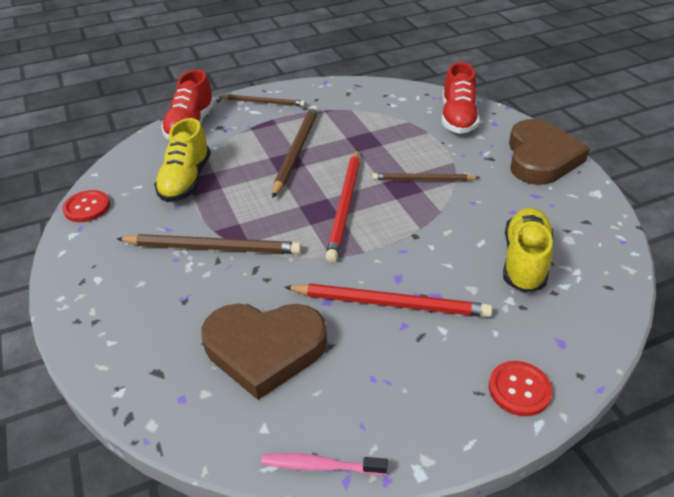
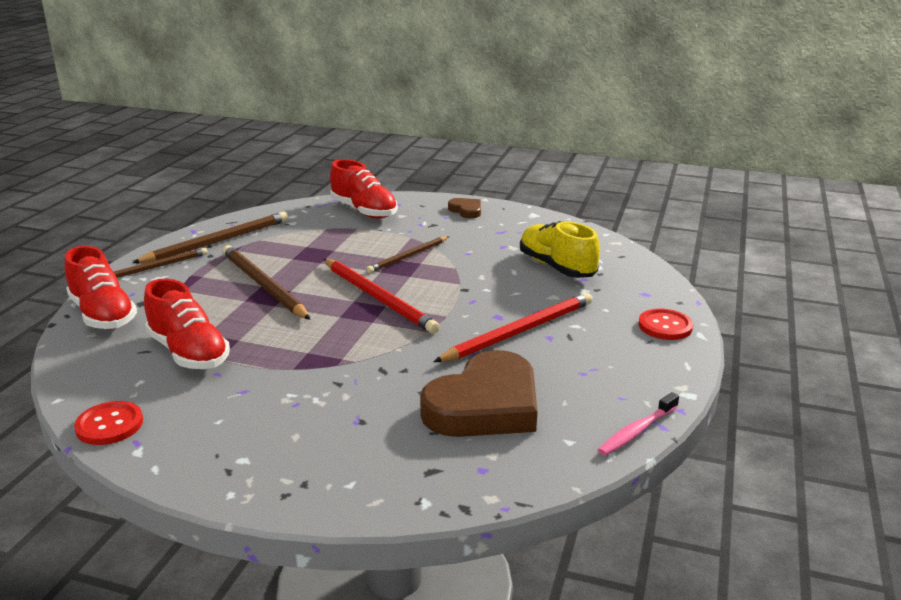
camera: 50 degrees left, 15 degrees down
(186, 180) = (188, 352): yellow shoe -> red shoe
(213, 248) = (316, 378): brown pencil -> brown pencil (218, 241)
(540, 158) = (466, 210): brown heart -> brown heart, size x0.45

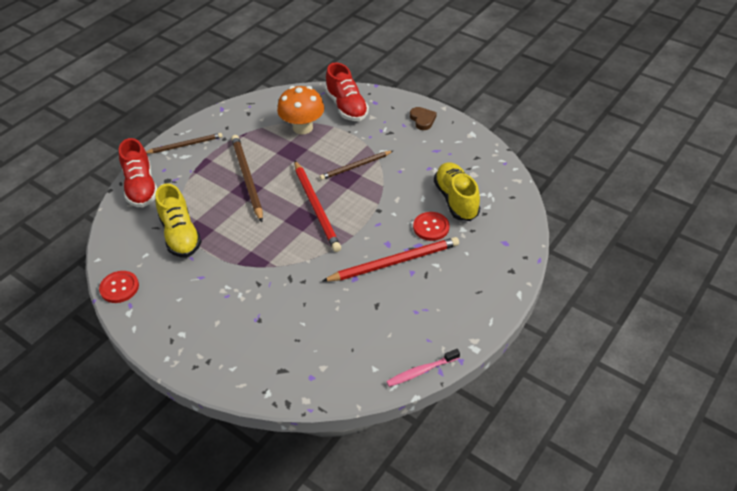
camera: 20 degrees right, 20 degrees up
(188, 352) = (180, 235): red shoe -> yellow shoe
(218, 241) = (234, 124): brown pencil -> none
(316, 233) = (302, 127): none -> orange mushroom
(485, 405) = (338, 325): brown heart -> none
(665, 326) = (498, 280): red button -> red button (431, 227)

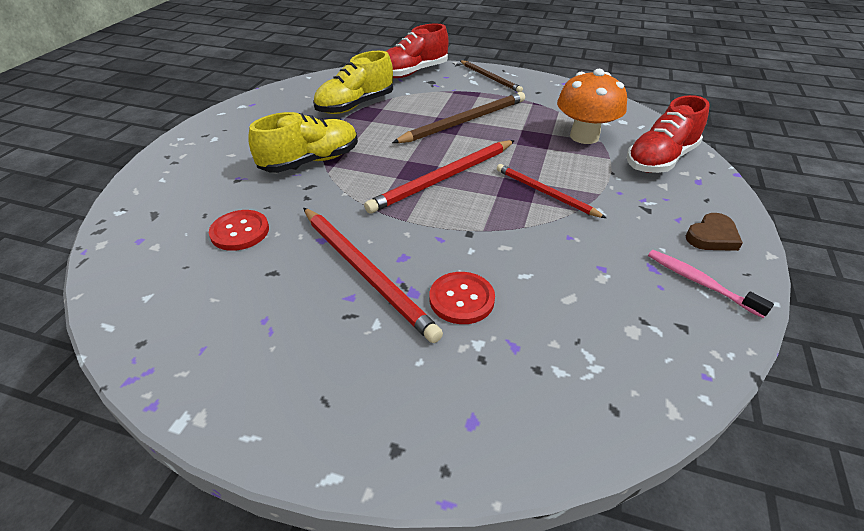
camera: 70 degrees right, 5 degrees down
(119, 288) = (273, 94): red button -> red button (240, 232)
(355, 166) = (545, 193): brown pencil -> red pencil
(421, 371) = (133, 353): pink toothbrush -> pink toothbrush (700, 282)
(456, 200) = (547, 319): yellow shoe -> yellow shoe (310, 161)

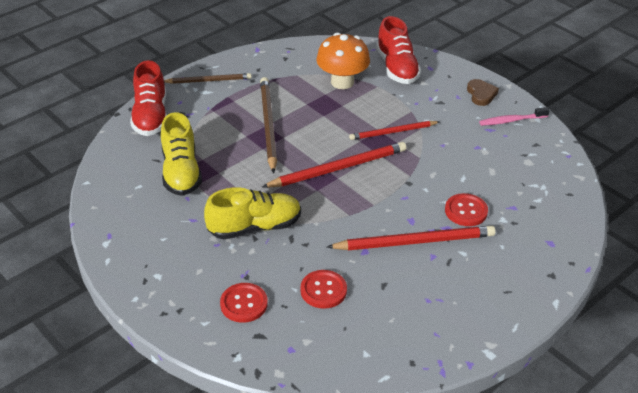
camera: 60 degrees left, 0 degrees up
(196, 191) = (244, 304): none -> red button
(310, 161) = (255, 227): yellow shoe -> yellow shoe turned 75 degrees clockwise
(443, 178) = (338, 168): red pencil -> red pencil turned 105 degrees counterclockwise

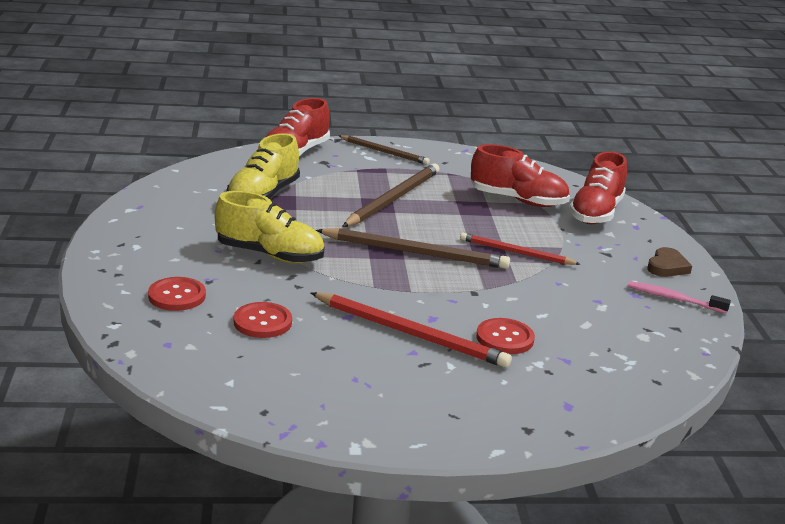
camera: 35 degrees right, 15 degrees down
(338, 168) = (415, 253): red pencil -> brown pencil
(342, 82) = (518, 200): orange mushroom -> red shoe

